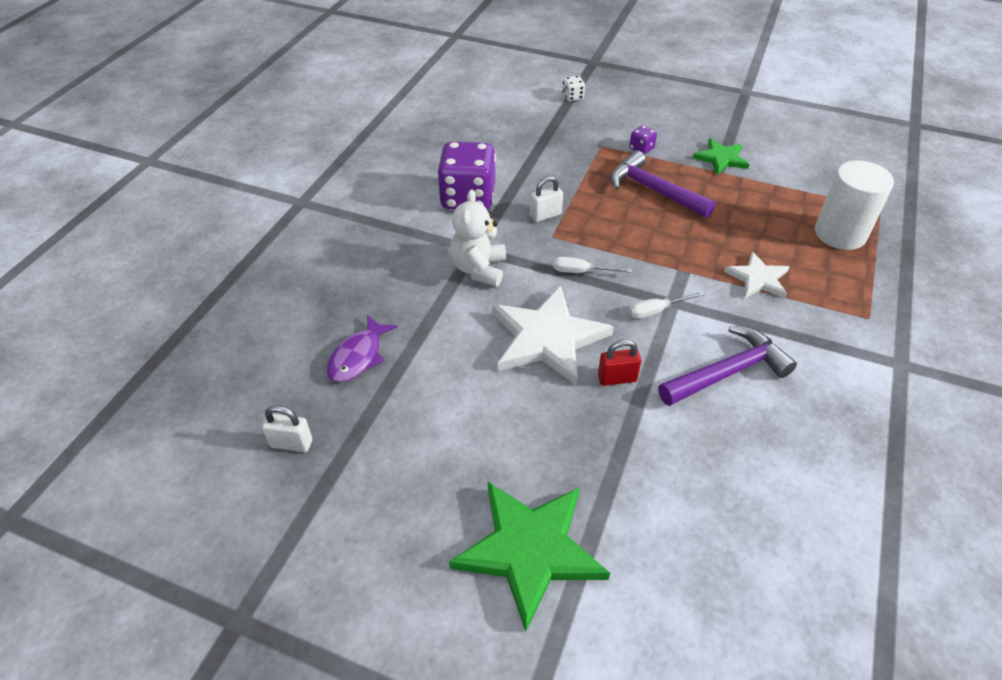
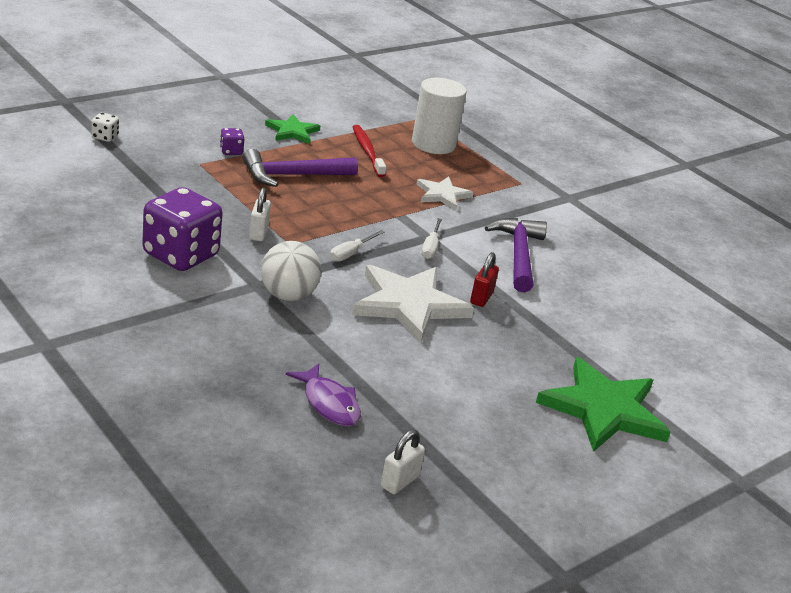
camera: 65 degrees left, 15 degrees down
(479, 269) = (288, 295): white teddy bear -> white ball
(758, 206) = (367, 151): none -> red toothbrush

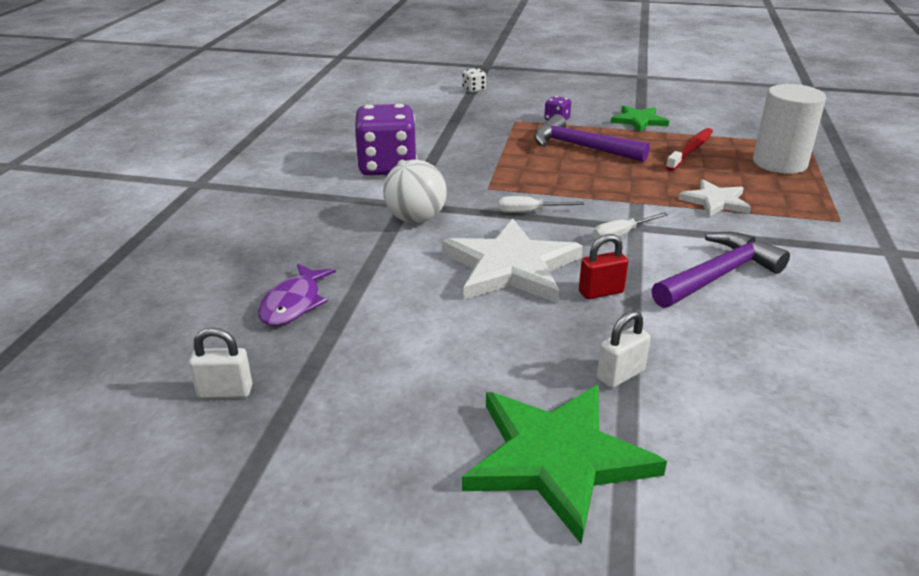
camera: 55 degrees right, 0 degrees up
(258, 233) = (475, 173): white padlock -> white padlock (620, 375)

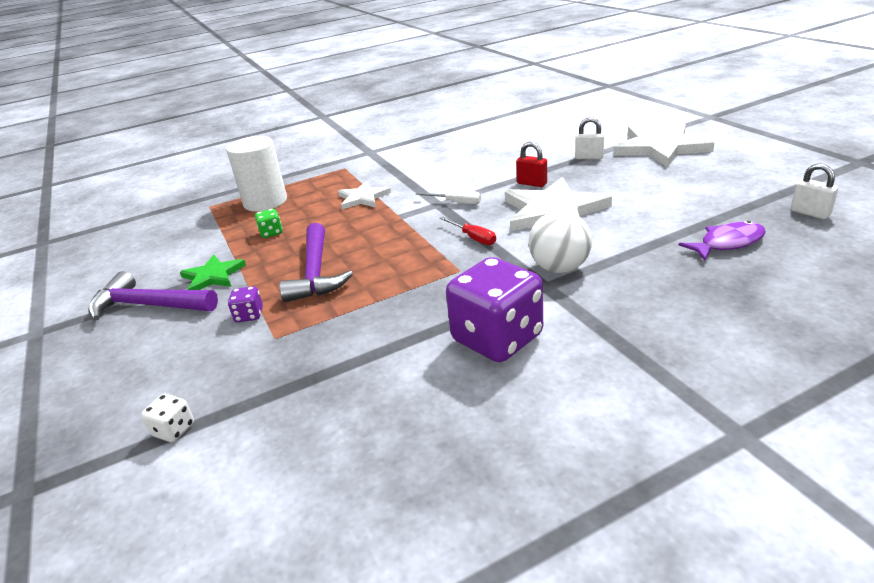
camera: 125 degrees left, 0 degrees up
(529, 212) = (473, 238): white screwdriver -> red screwdriver
(557, 458) = (660, 147): green star -> white star
(691, 150) = (271, 233): red toothbrush -> green dice
(718, 275) = (462, 170): purple hammer -> purple hammer (149, 305)

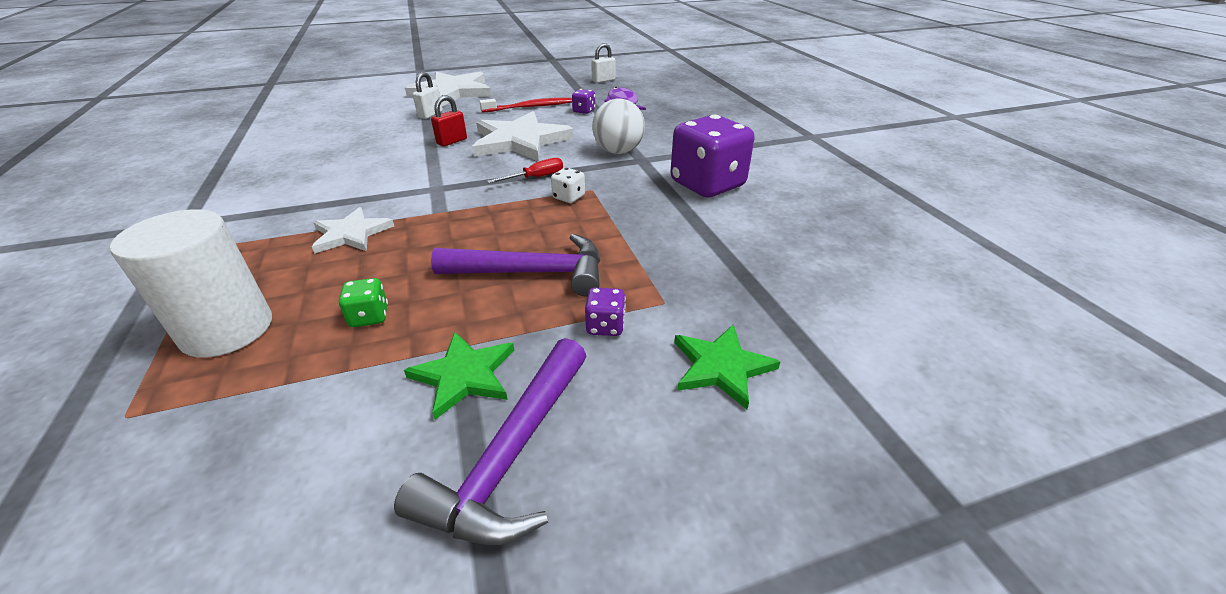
camera: 85 degrees left, 5 degrees up
(174, 430) = (827, 372): white dice -> white dice (568, 197)
(194, 373) = (721, 367): none -> green star
(456, 203) = (447, 178): white screwdriver -> none
(653, 193) = (529, 107): none -> red toothbrush
(671, 224) = (584, 111): none -> purple dice

